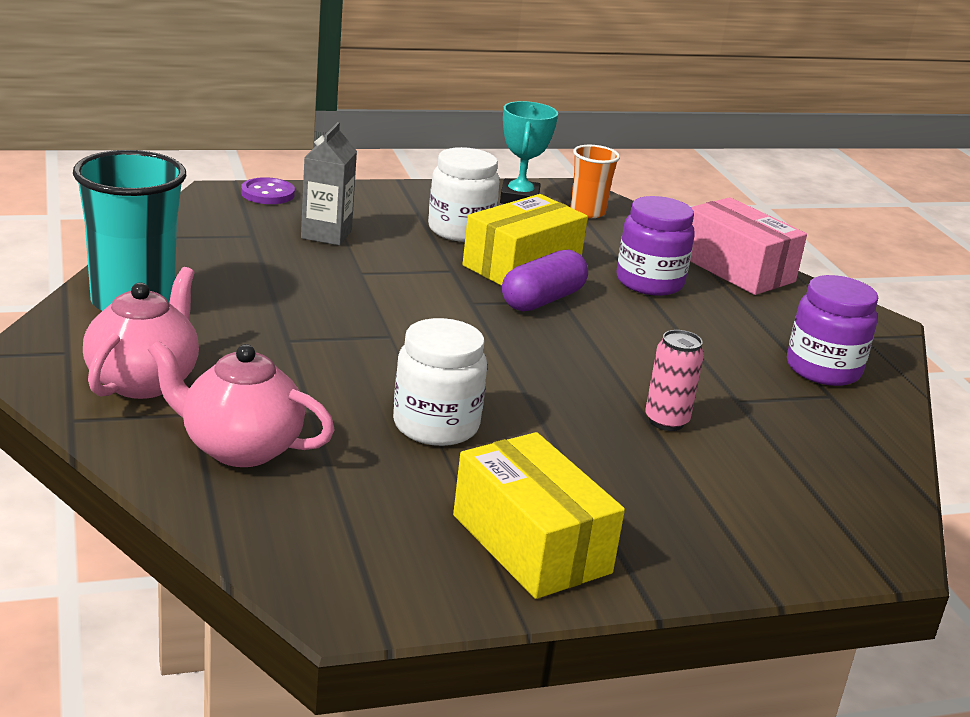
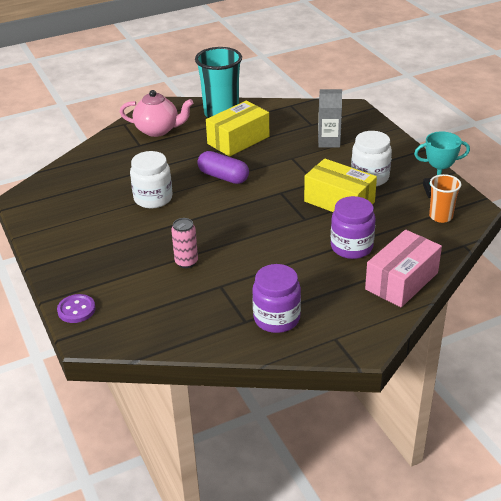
camera: 85 degrees right, 10 degrees up
(239, 448) = (117, 159): pink teapot -> none
(267, 193) = (365, 118): purple button -> purple button (76, 310)
(531, 544) = (70, 232): yellow box -> yellow box (238, 140)
(542, 300) = (299, 213): purple capsule -> purple capsule (223, 177)

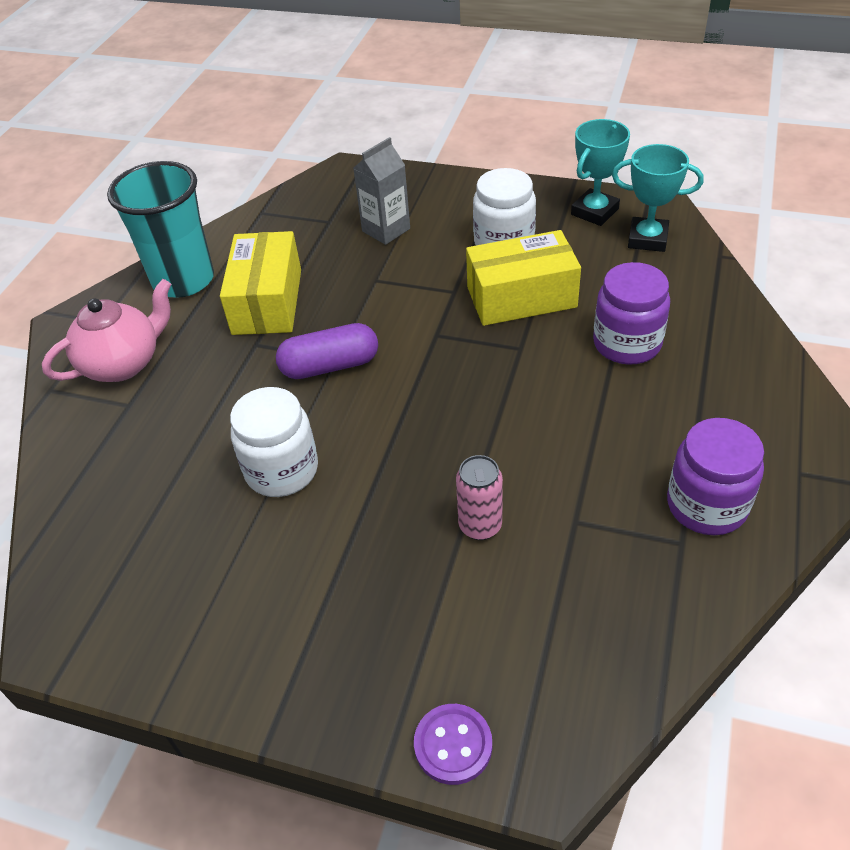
camera: 45 degrees left, 10 degrees up
(401, 281) = (738, 344): pink box -> none
(440, 216) = (647, 239): orange cup -> turquoise trophy

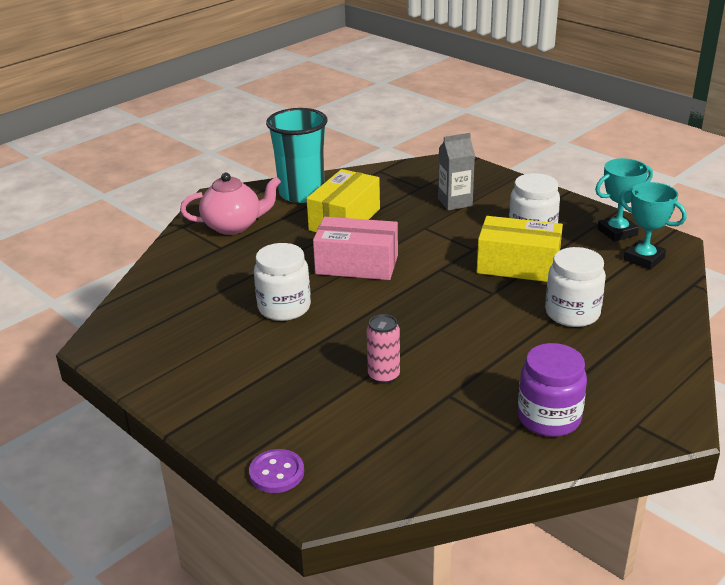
camera: 25 degrees right, 15 degrees down
(330, 366) = (357, 264): purple capsule -> pink box
(627, 343) = (572, 313): purple jar -> white jar

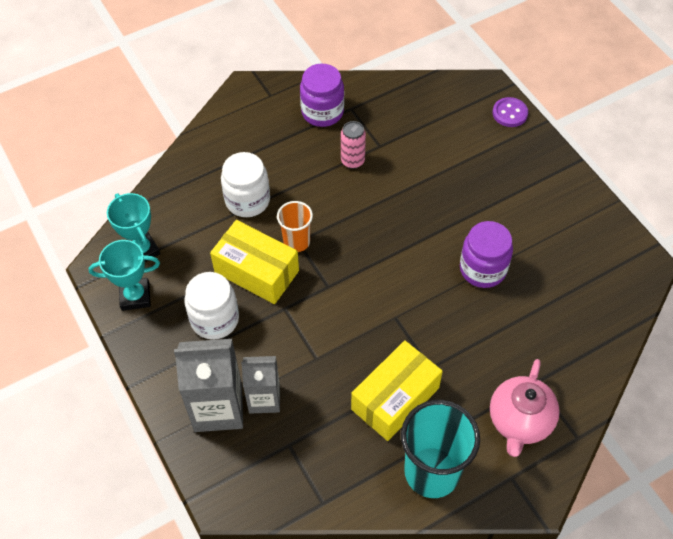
camera: 165 degrees left, 25 degrees up
(233, 226) = (520, 421): pink teapot -> pink teapot turned 75 degrees counterclockwise
(284, 307) = (483, 269): white jar -> purple jar
(357, 264) = (403, 314): pink box -> none
(384, 376) = (419, 173): pink can -> pink can (352, 161)
(488, 193) = (218, 408): none -> grey carton
(493, 292) = (296, 242): none -> orange cup

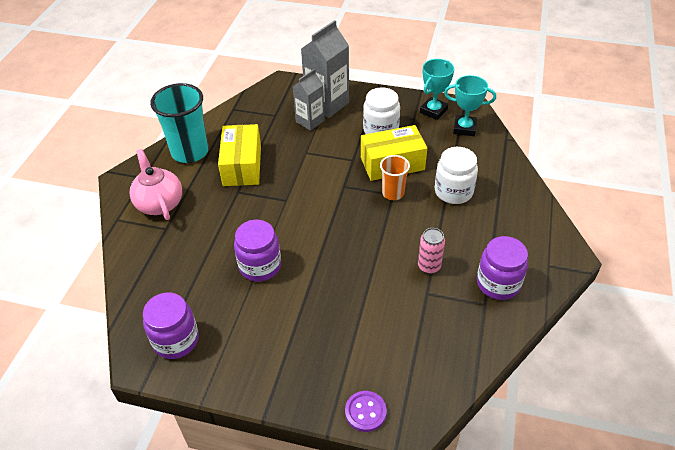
camera: 135 degrees right, 10 degrees down
(604, 260) = (176, 340): none -> purple jar

